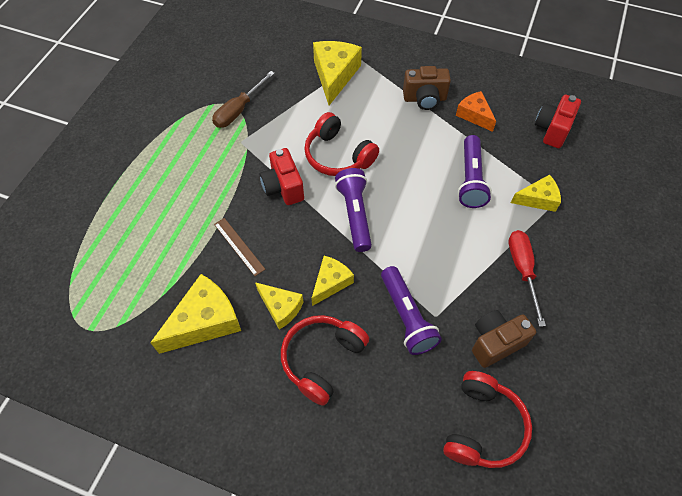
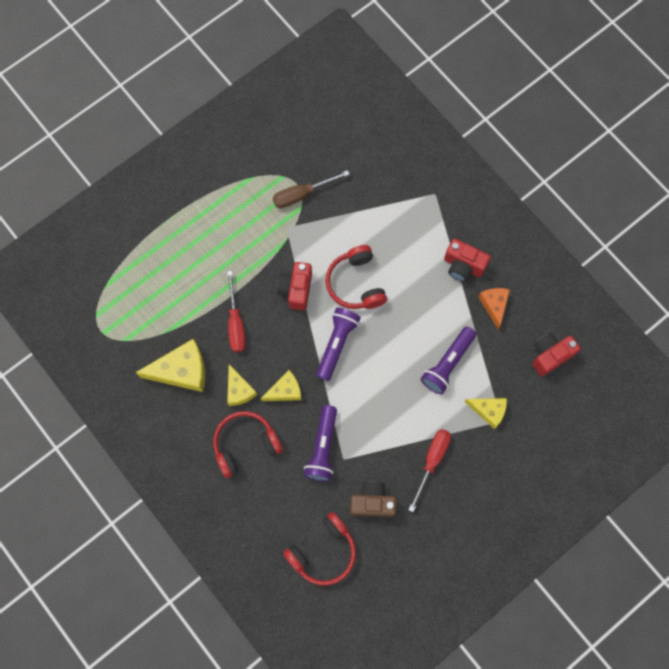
camera: 30 degrees right, 15 degrees up
(239, 246) = (236, 323): brown ruler -> red screwdriver
(334, 75) = (402, 200): yellow cheese -> none
(424, 99) = (463, 266): brown camera -> red camera

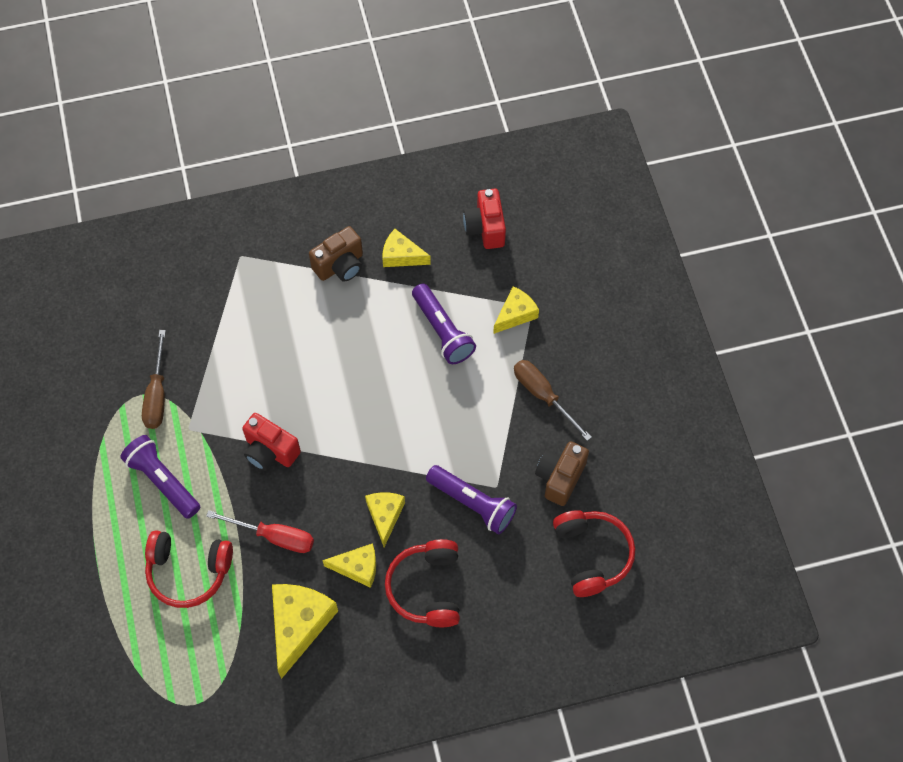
camera: 65 degrees left, 10 degrees down
(336, 344) = (359, 436): purple flashlight -> purple flashlight (163, 481)
(356, 283) = (298, 383): red headphones -> red headphones (188, 571)
(432, 461) = (543, 395): red screwdriver -> brown screwdriver
(463, 266) = (340, 265): red camera -> brown camera
(494, 305) = (401, 255): orange cheese -> yellow cheese

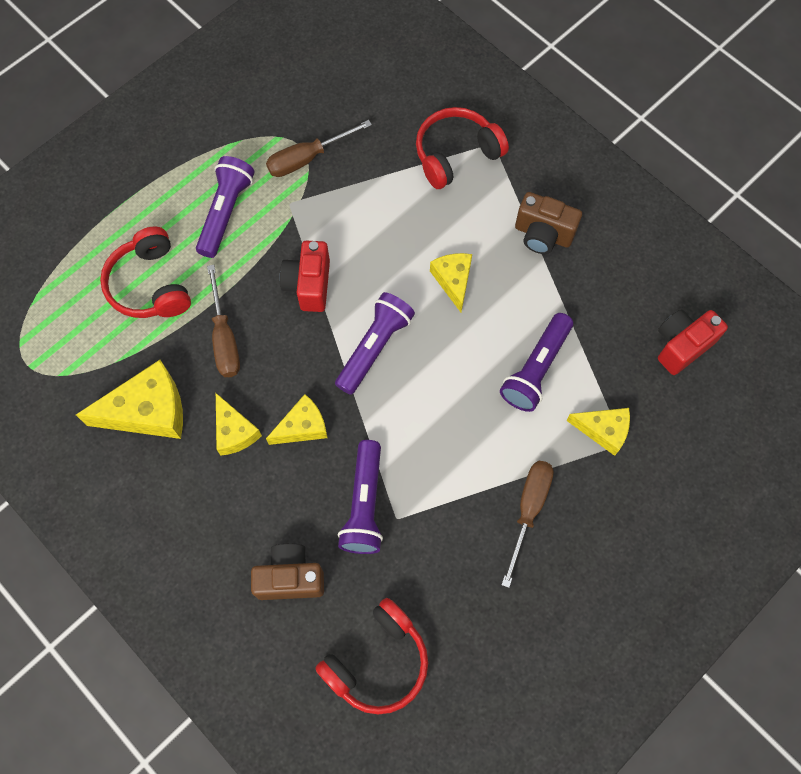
camera: 60 degrees right, 5 degrees up
(274, 536) = (224, 338): red screwdriver -> brown screwdriver
(354, 431) = (374, 347): none -> purple flashlight
(401, 255) = (593, 283): yellow cheese -> yellow cheese (453, 281)
(427, 588) = (248, 510): red headphones -> red headphones (456, 154)
(560, 478) = (445, 579): brown camera -> brown camera (290, 577)

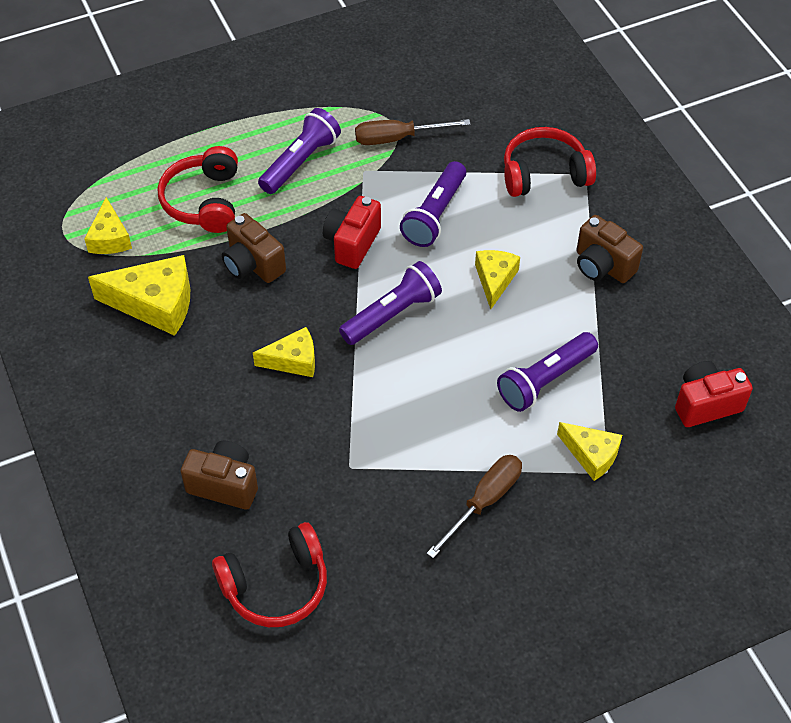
camera: 20 degrees right, 15 degrees down
(224, 338) = (253, 264): brown screwdriver -> brown camera
(234, 431) = (227, 345): yellow cheese -> yellow cheese (110, 238)
(364, 504) = (323, 445): purple flashlight -> purple flashlight (435, 214)

